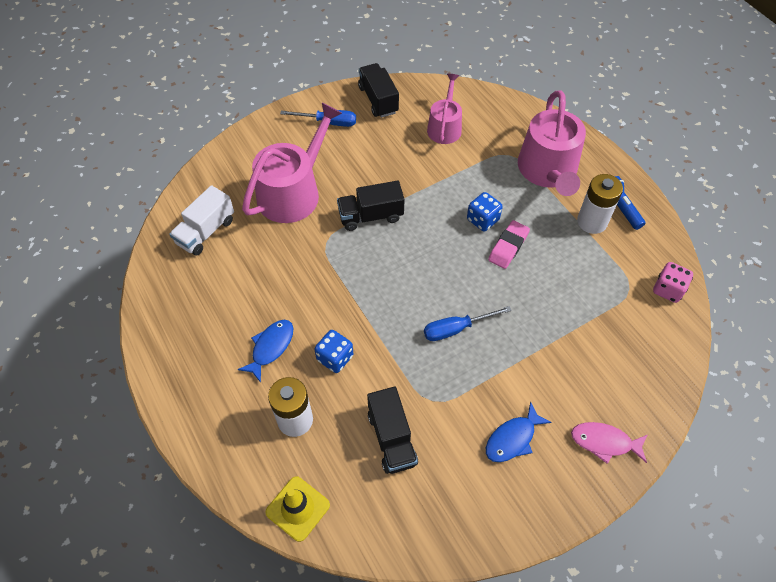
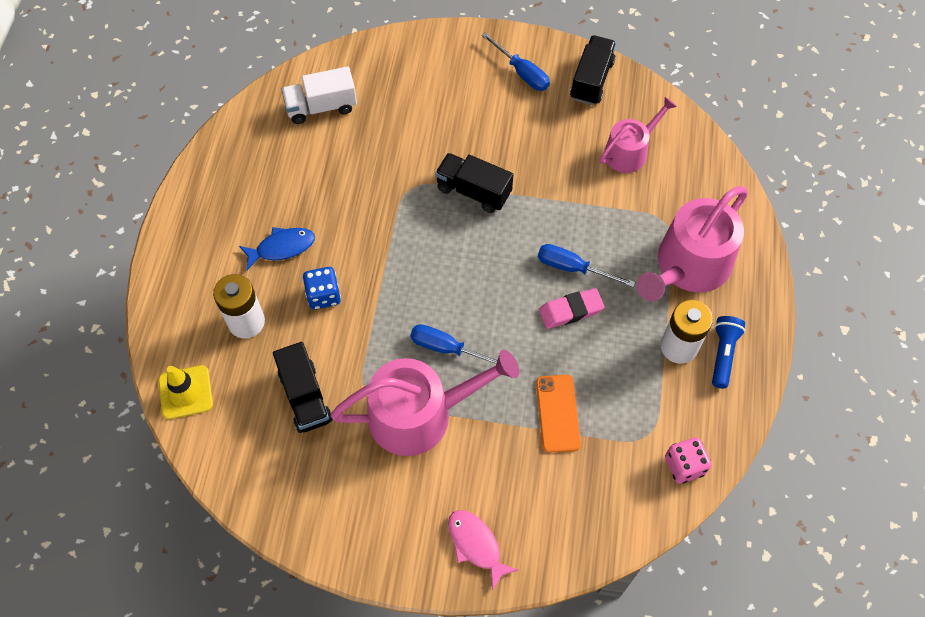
camera: 40 degrees right, 5 degrees up
(293, 192) = (427, 120): pink watering can -> pink watering can (420, 414)
(392, 438) = (305, 397): black truck -> black truck turned 45 degrees counterclockwise
(482, 220) = (573, 268): blue dice -> blue screwdriver
(512, 439) = (401, 477): blue fish -> none
(566, 316) = (558, 413): none -> orange phone

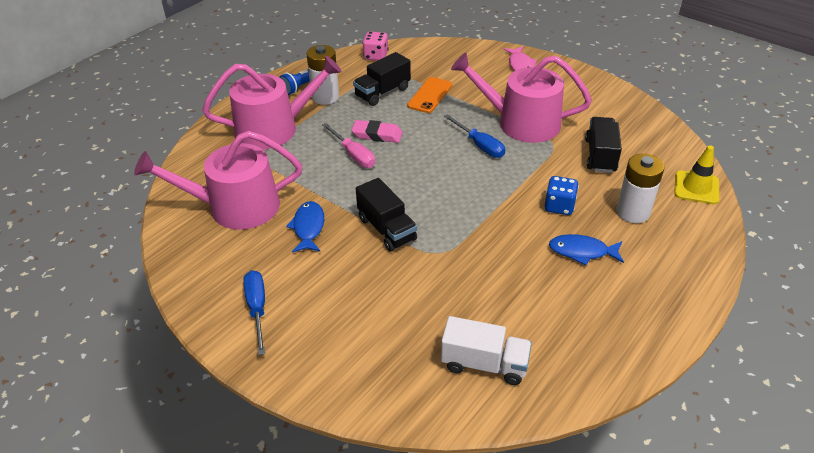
camera: 150 degrees left, 20 degrees down
(544, 161) = (308, 227): none -> blue fish
(573, 268) = (353, 155): blue screwdriver -> pink screwdriver
(591, 80) = (203, 273): black truck -> black truck (382, 92)
(629, 151) = (235, 207): pink watering can -> pink watering can, size x1.68

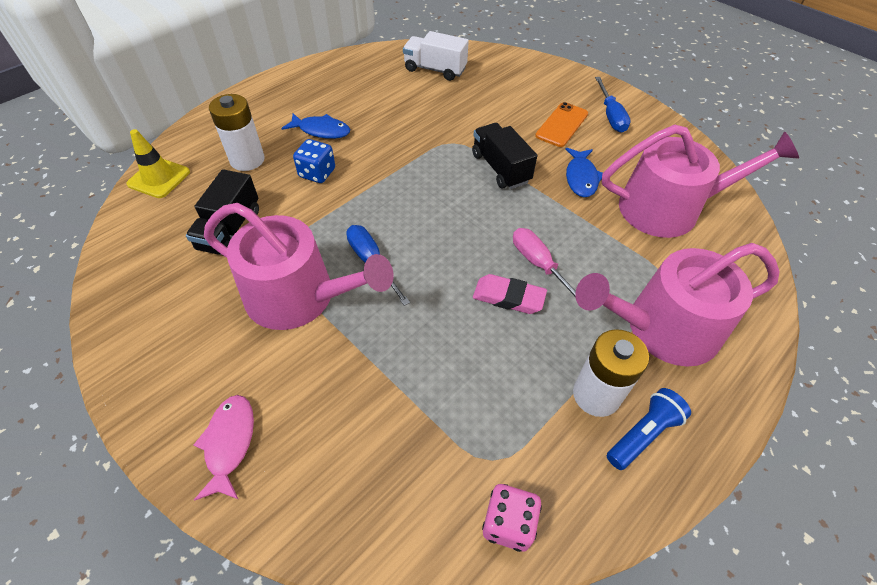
camera: 175 degrees left, 10 degrees up
(382, 92) = (497, 395): black truck -> none
(430, 95) = (418, 376): orange phone -> orange phone (562, 125)

